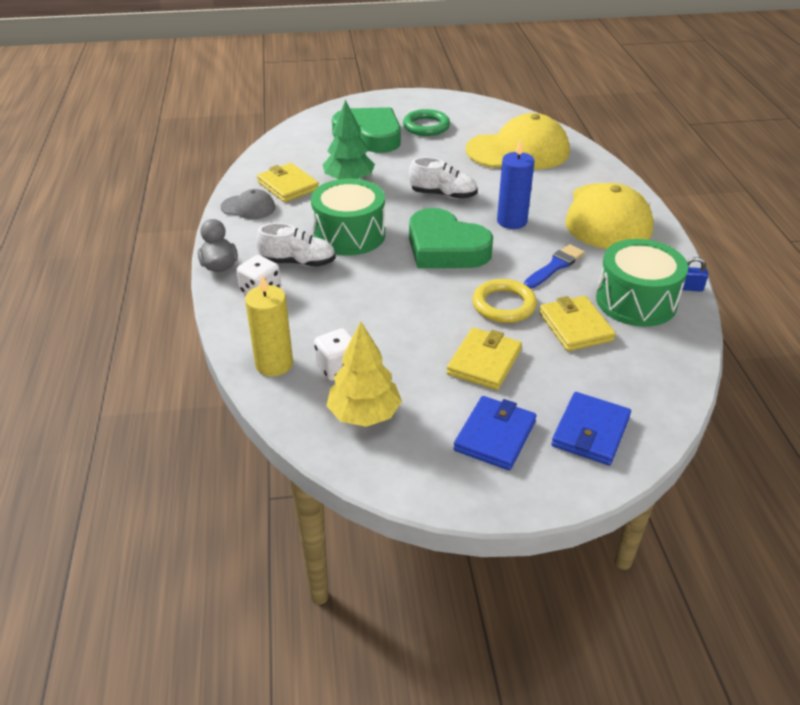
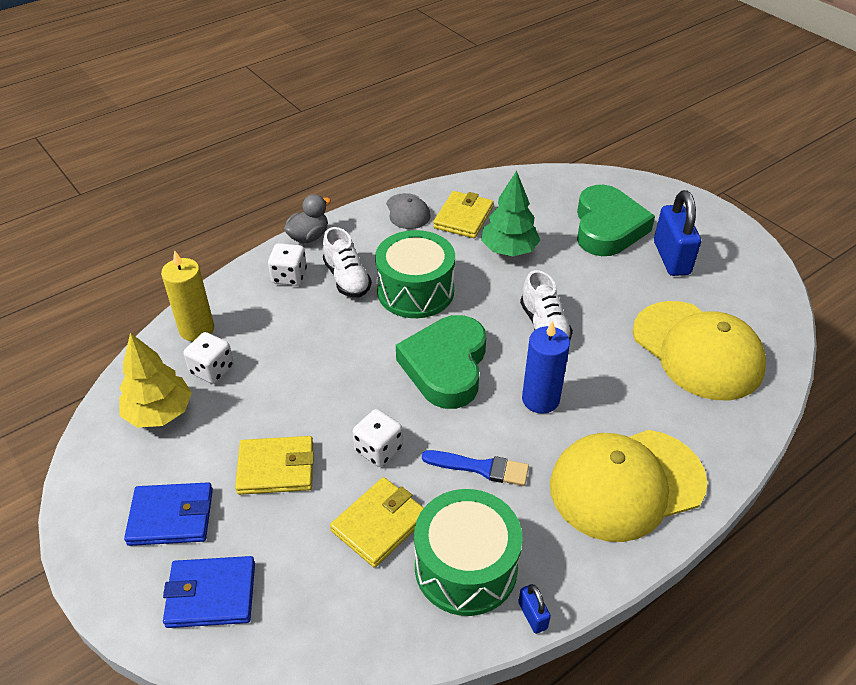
camera: 60 degrees right, 5 degrees up
(426, 126) = (671, 258): green ring -> blue padlock
(504, 305) = (378, 449): yellow ring -> white dice

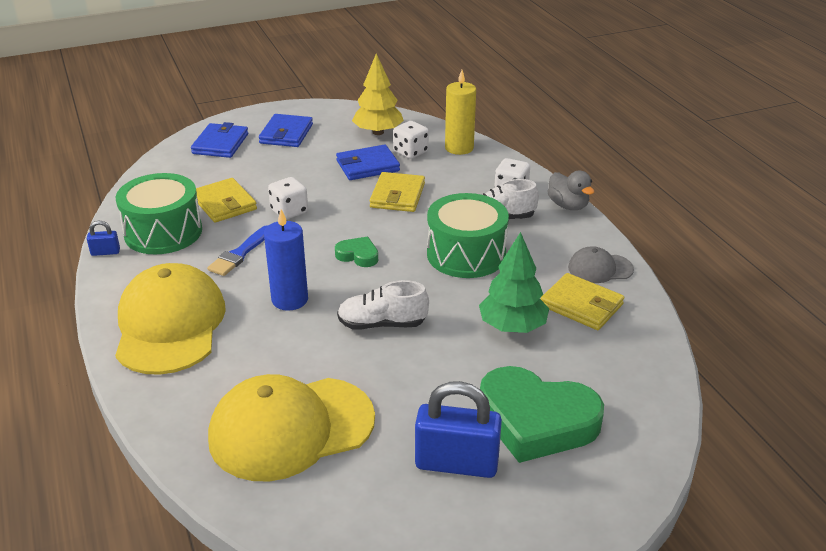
camera: 105 degrees right, 10 degrees down
(254, 402) = (367, 166): none -> blue wallet
(276, 468) = (300, 170): yellow wallet -> yellow wallet (397, 195)
(446, 366) = (358, 255): green heart -> green heart, size x0.46

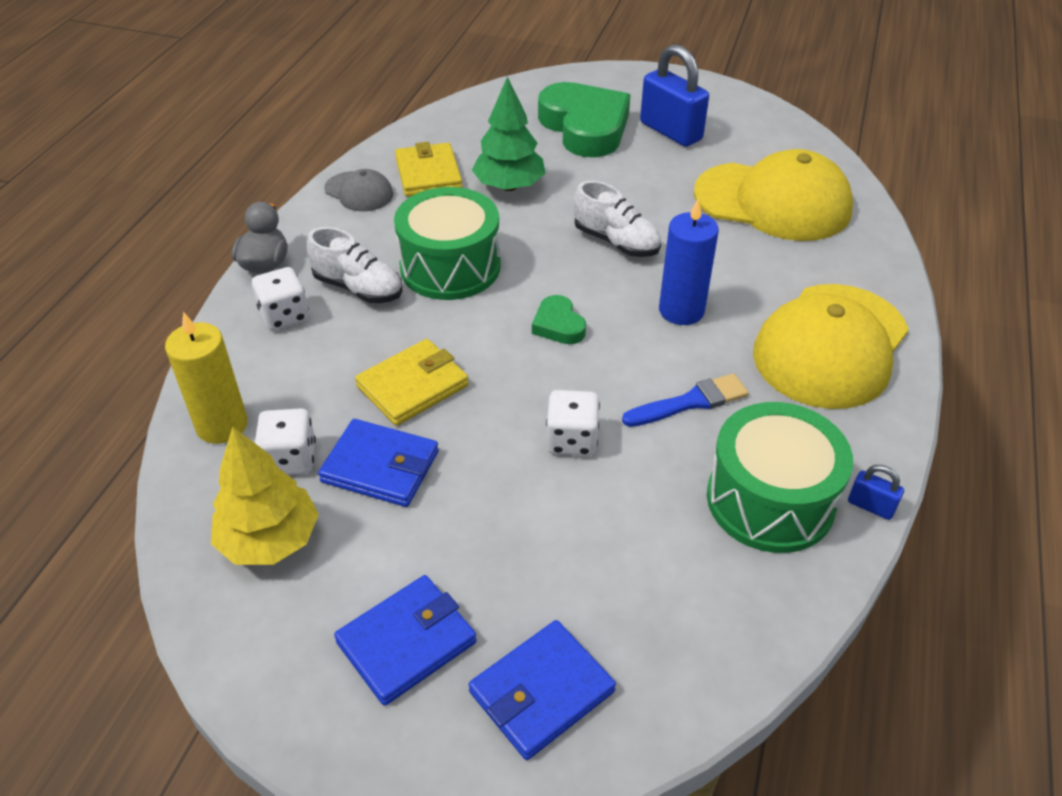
camera: 140 degrees left, 10 degrees up
(224, 203) = (647, 510): yellow wallet -> none

